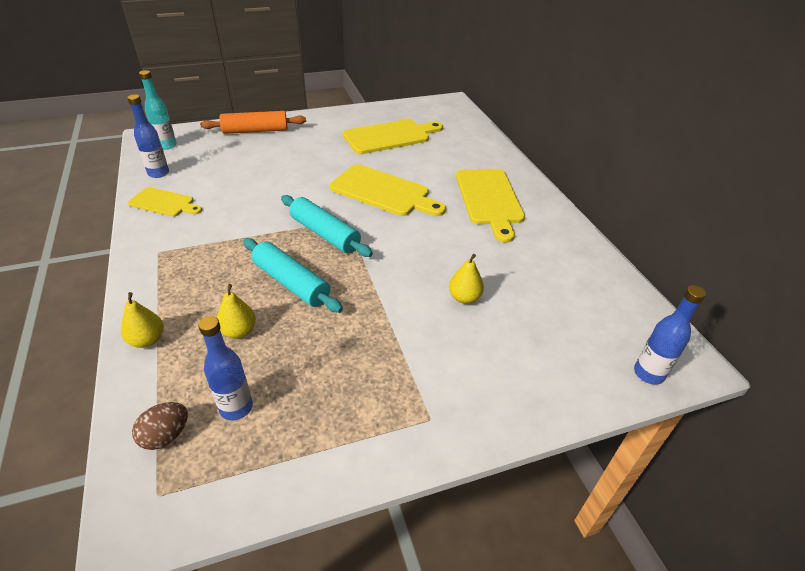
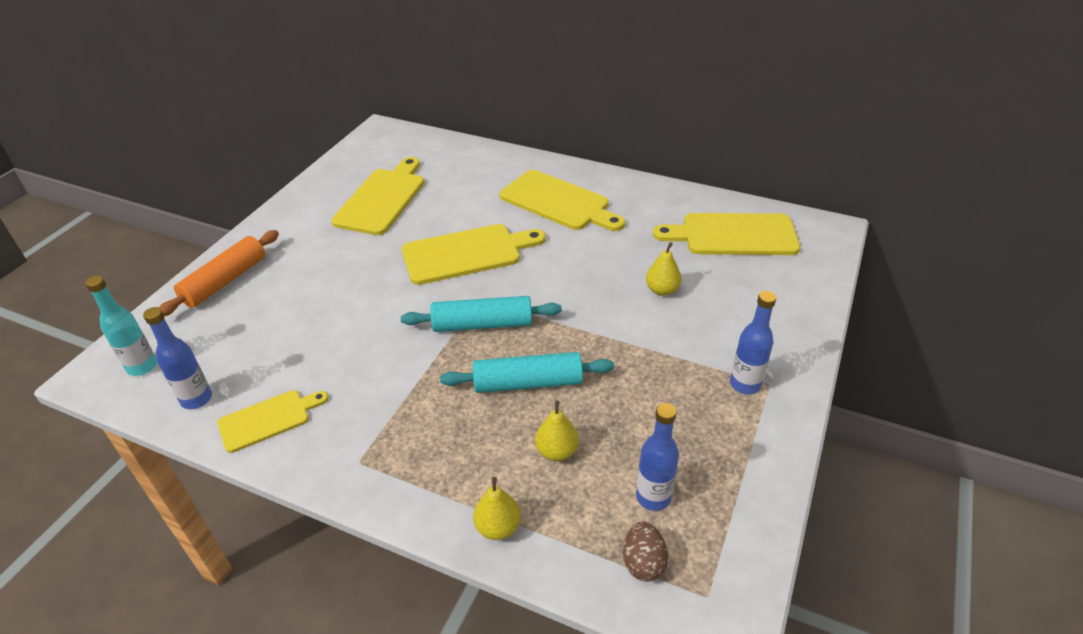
camera: 45 degrees left, 0 degrees up
(586, 304) = (733, 235): none -> yellow cutting board
(648, 373) = (822, 253): blue bottle -> blue bottle (745, 384)

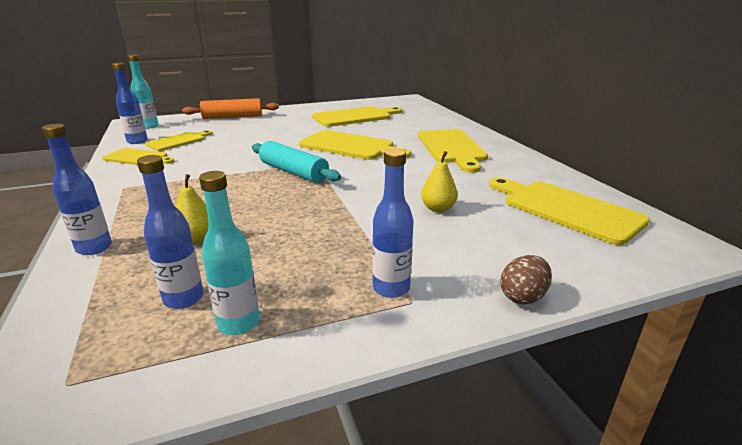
camera: 45 degrees right, 15 degrees down
(254, 364) = (178, 141): none -> yellow cutting board
(498, 527) = (94, 248): yellow pear -> blue bottle
(528, 383) = (257, 204): turquoise rolling pin -> none
(643, 562) = (93, 326): brown egg -> brown egg (523, 297)
(715, 480) = (239, 323): none -> turquoise bottle

